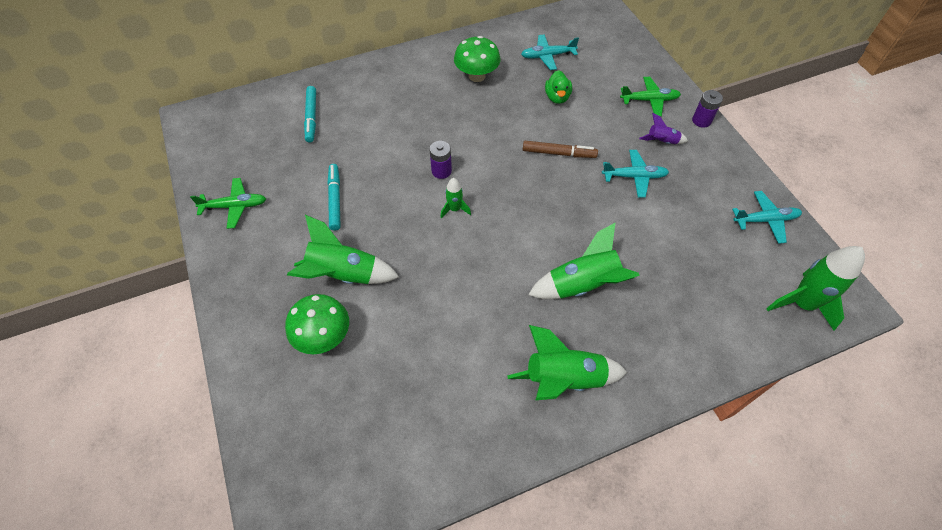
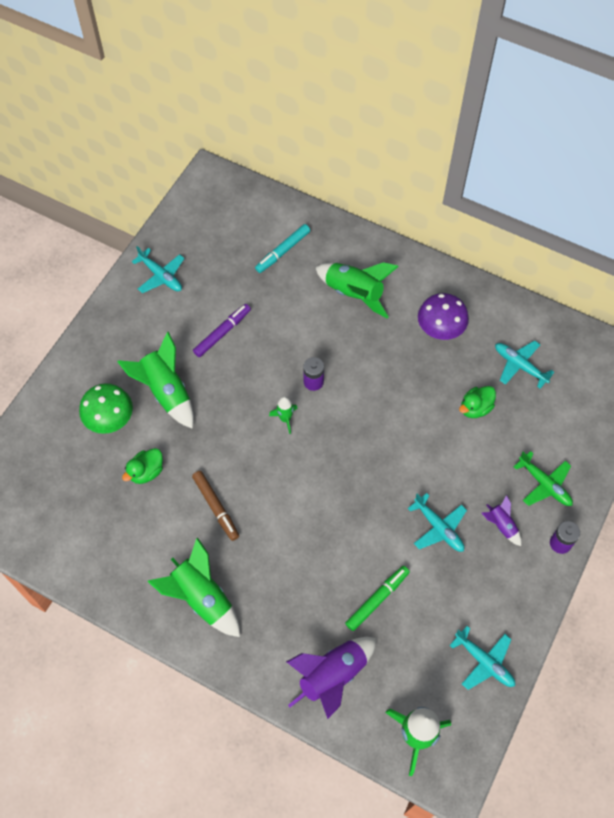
camera: 50 degrees right, 5 degrees up
(235, 206) = (161, 276): green plane -> turquoise plane
(335, 200) = (222, 333): turquoise marker -> purple marker
(403, 342) = (146, 472): none -> green duck
(477, 76) = (440, 329): green mushroom -> purple mushroom
(559, 153) = (411, 453): brown marker -> brown marker (216, 507)
(582, 284) = (293, 558): green rocket -> green rocket (354, 293)
(664, 252) = (377, 599): none -> green marker
(711, 327) = (332, 676): none -> purple rocket

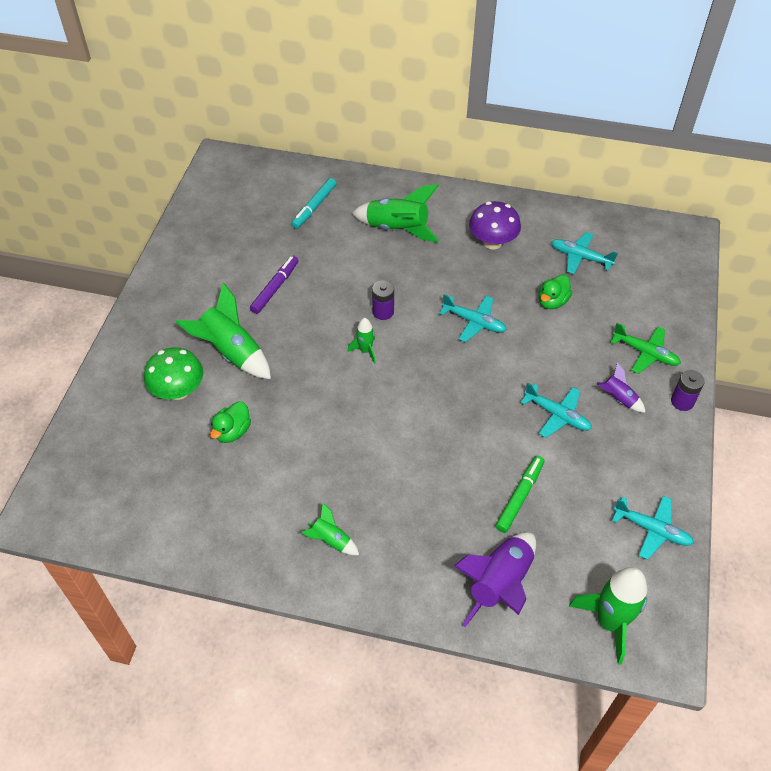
camera: 15 degrees left, 10 degrees down
(161, 276) = (196, 251): turquoise plane -> turquoise plane (474, 322)
(201, 598) = (331, 540): green rocket -> green rocket, size x0.52
(216, 507) = (318, 448): brown marker -> none

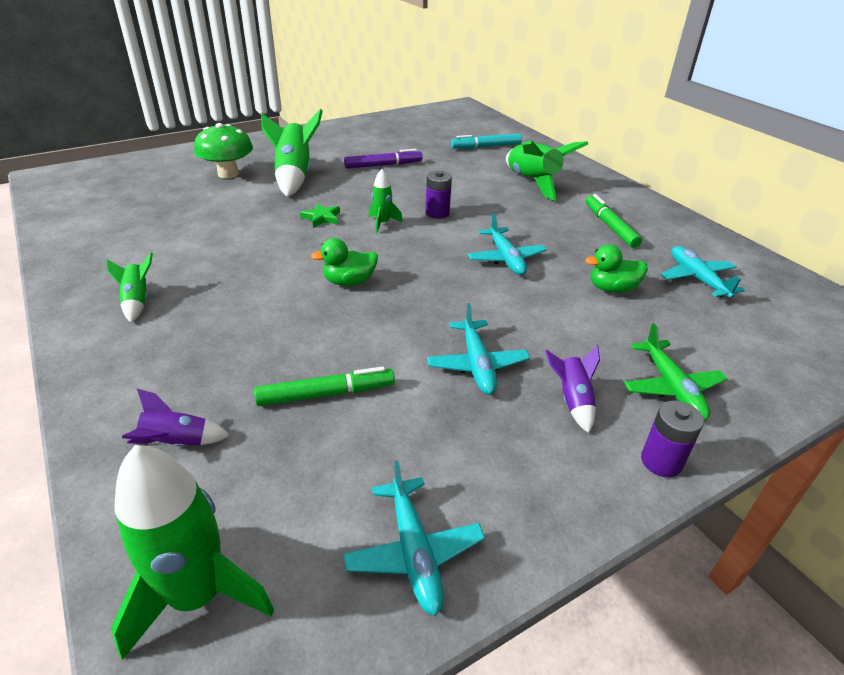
camera: 45 degrees right, 15 degrees down
(232, 431) = (214, 207): green duck -> green duck (349, 282)
(320, 378) = (321, 218): none -> green star
(492, 242) = (610, 226): purple mushroom -> green marker
(500, 584) = (176, 443): purple rocket -> purple rocket, size x0.52

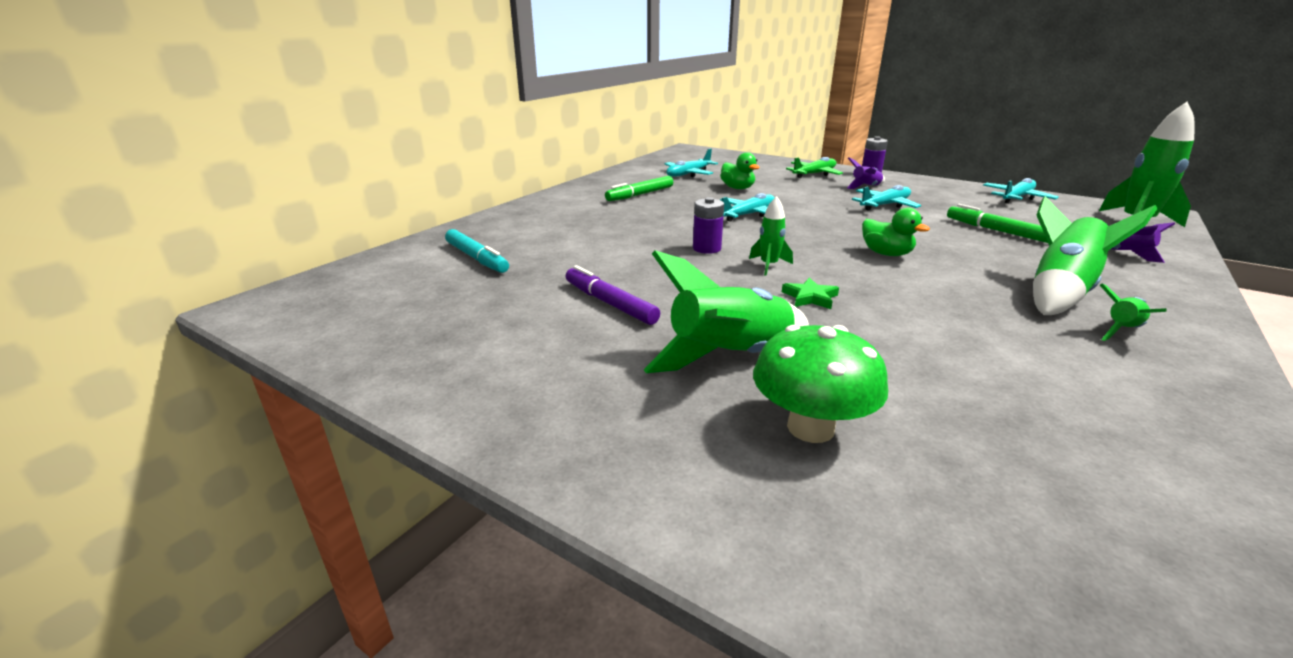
camera: 115 degrees left, 10 degrees down
(533, 182) = (574, 224): green rocket -> green rocket (1060, 291)

